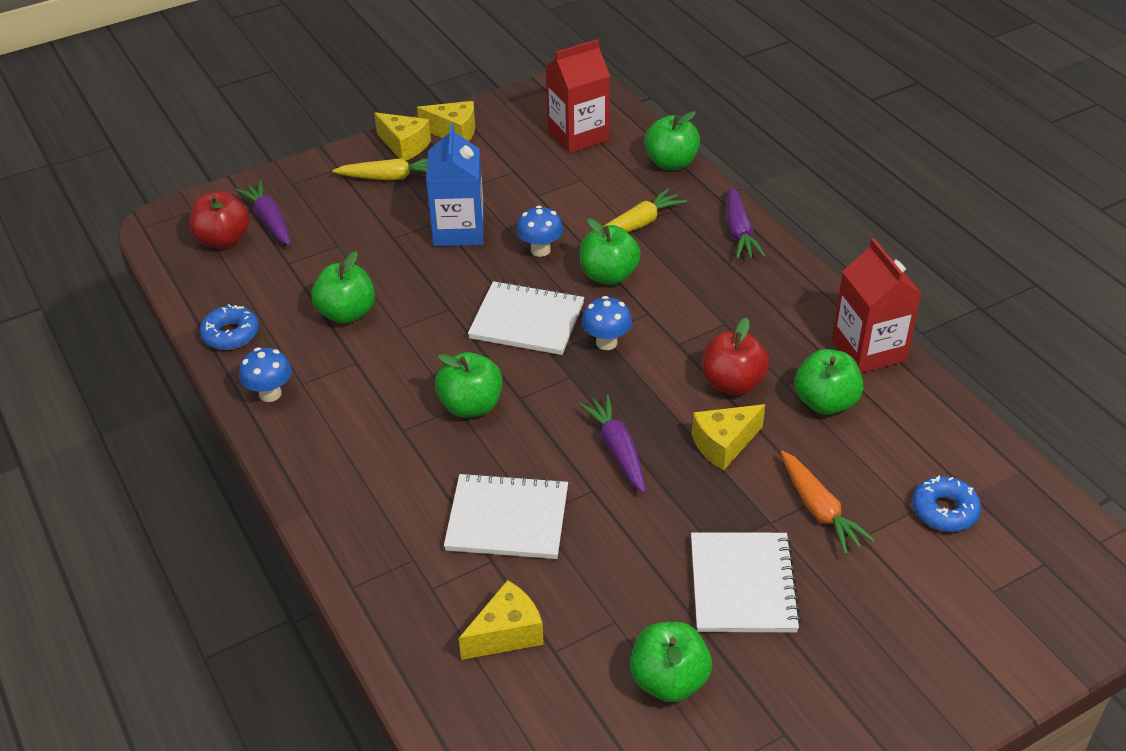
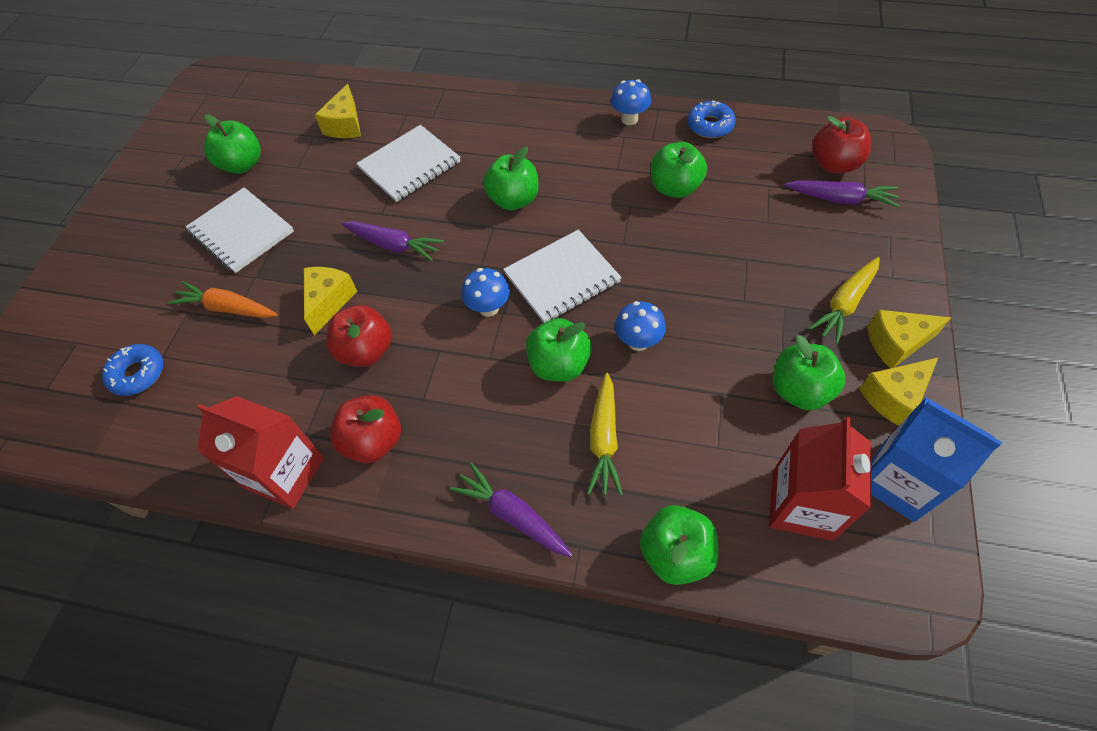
camera: 135 degrees right, 15 degrees up
(459, 230) = (718, 305): blue carton -> blue carton (898, 481)
(786, 324) = (373, 441): none -> red apple
(825, 402) = (283, 392): green apple -> green apple (799, 390)

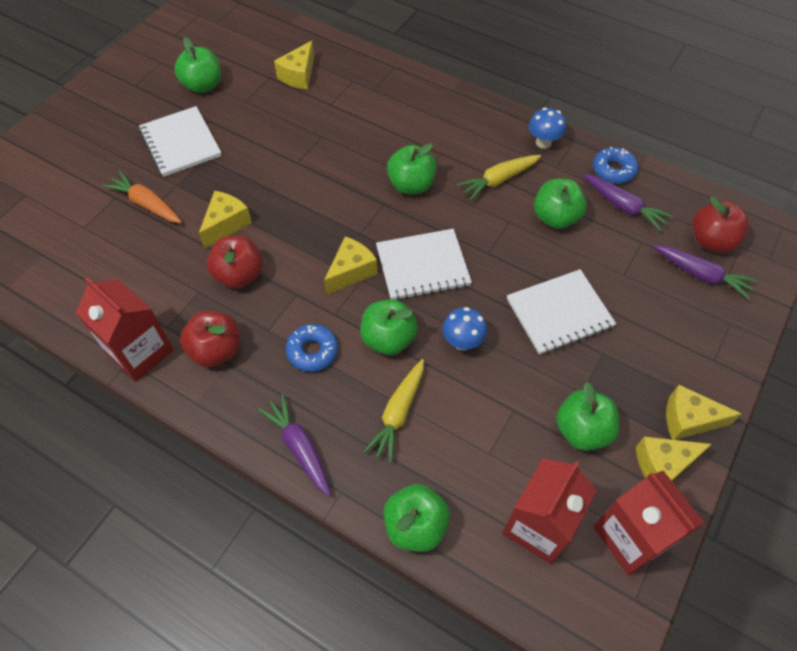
camera: 15 degrees right, 0 degrees up
(138, 374) = (61, 235): blue donut -> blue donut (312, 351)
(393, 245) = (296, 193): purple carrot -> purple carrot (623, 206)
(410, 165) = (337, 127): white notebook -> white notebook (559, 313)
(488, 308) = (351, 272): blue mushroom -> yellow cheese
(845, 304) = (659, 370): yellow carrot -> yellow carrot (498, 180)
(898, 481) = (631, 536): blue carton -> red carton

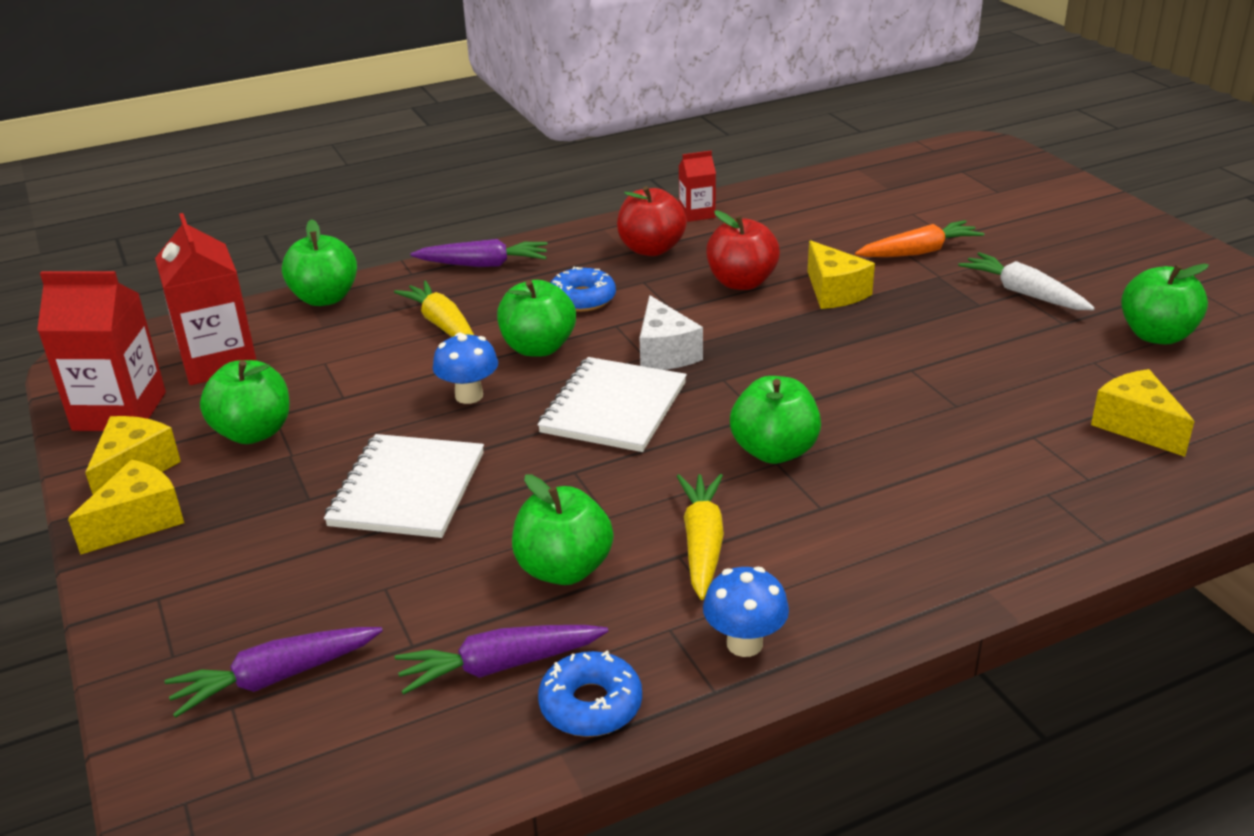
camera: 125 degrees right, 25 degrees down
(140, 352) = (697, 214): red carton -> red carton, size x0.52
(180, 143) = (1024, 293): white notebook -> white carrot
(351, 272) = (665, 353): yellow cheese -> white cheese
(711, 241) = (310, 740): red apple -> none

